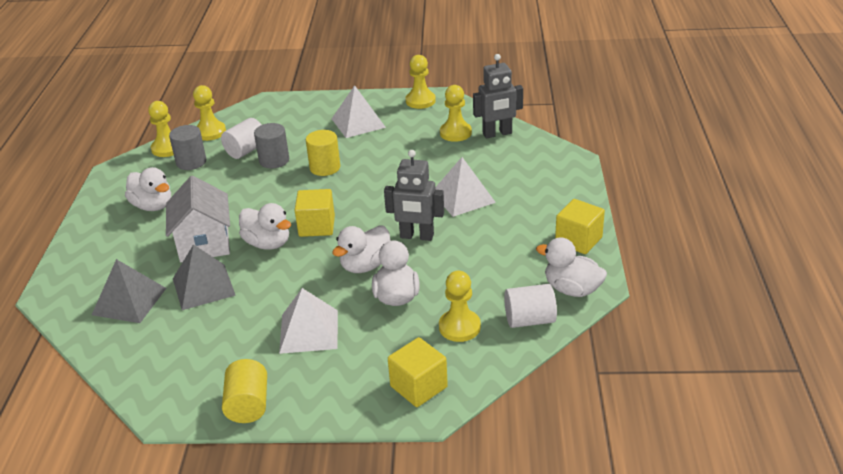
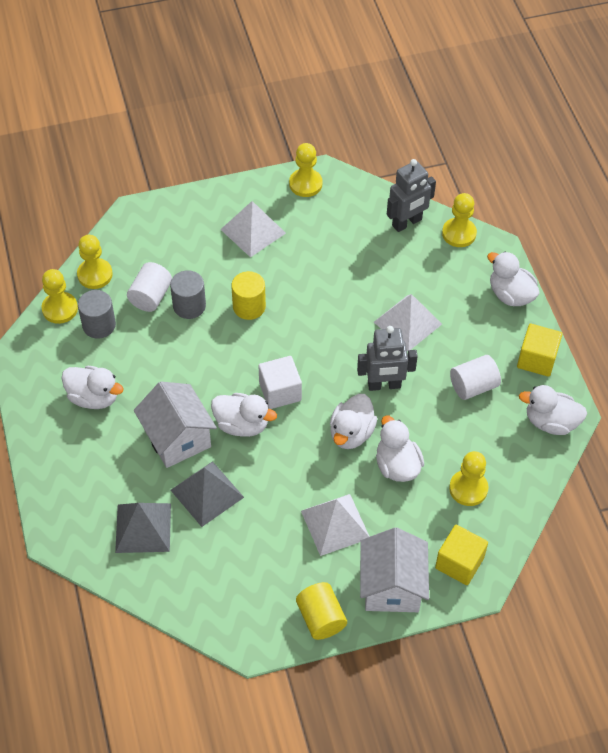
camera: 20 degrees left, 20 degrees up
(317, 226) = (280, 391): yellow cube -> white cube
(336, 392) = (391, 586): none -> white house
(455, 133) = (363, 229): yellow pawn -> yellow pawn (459, 233)
(529, 320) = (526, 466): white cylinder -> white cylinder (473, 386)
(572, 192) = (510, 295): none -> white duck

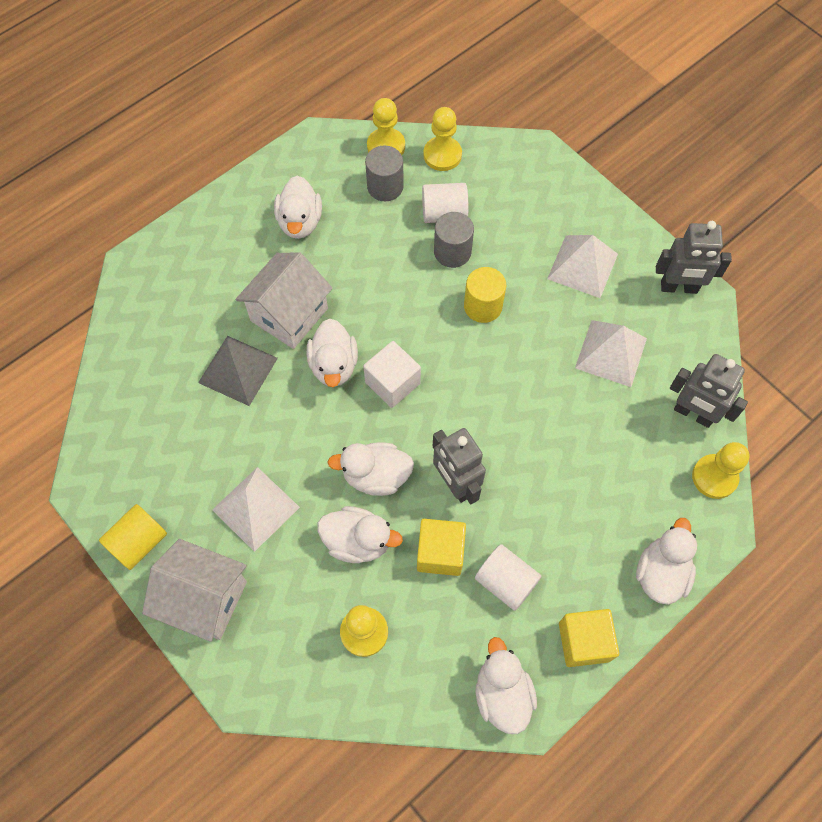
camera: 65 degrees right, 10 degrees up
(143, 528) = (174, 332): grey pyramid -> none
(305, 184) = (679, 287): yellow pawn -> grey robot
(391, 586) = (205, 599): white house -> white house turned 45 degrees clockwise
(397, 465) = (358, 541): white duck -> white duck turned 60 degrees clockwise
(408, 323) = (553, 473): white pyramid -> white pyramid (611, 353)
(459, 563) = (263, 661): yellow cube -> yellow cube (440, 553)

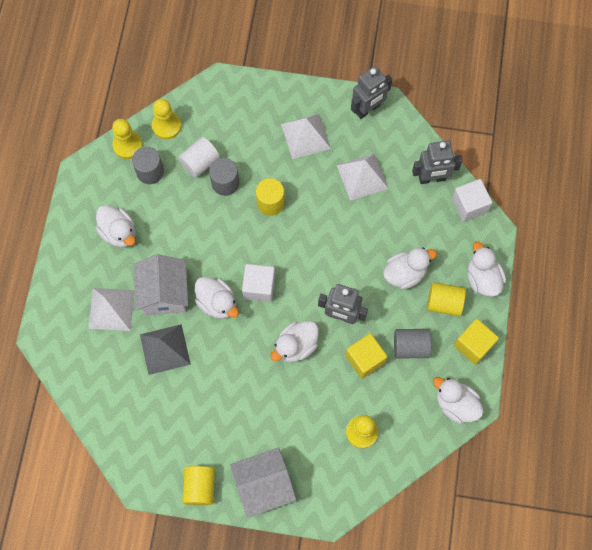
camera: 40 degrees left, 5 degrees up
(255, 508) = (246, 416): white pyramid -> white pyramid (111, 309)
(358, 541) = (317, 389): white duck -> white duck (405, 273)
(505, 582) = (410, 347): white cylinder -> grey cylinder
(589, 564) = (444, 303): none -> yellow cylinder
(714, 477) = (469, 205): yellow pawn -> white cube

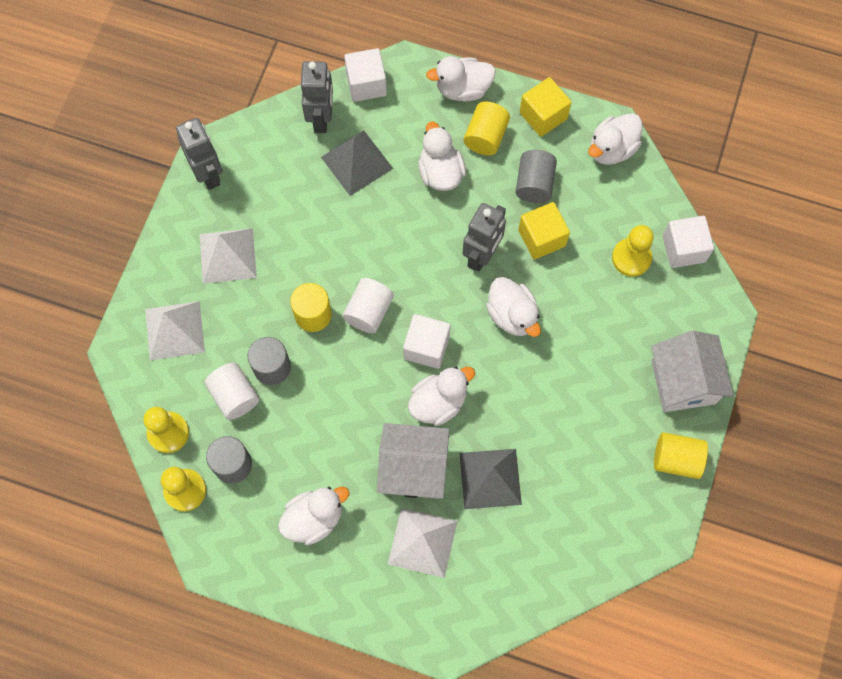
camera: 80 degrees left, 0 degrees up
(280, 241) = (369, 311): none -> white cylinder
(362, 176) = (301, 197): white pyramid -> white pyramid (175, 330)
(378, 474) = (683, 249): none -> white cube
(400, 211) = (356, 162): none -> grey pyramid

